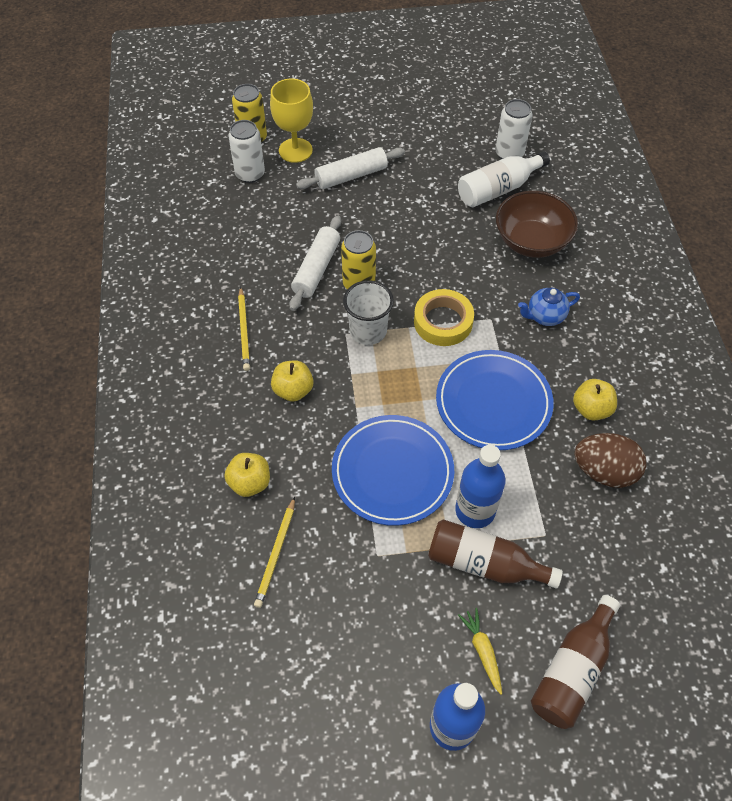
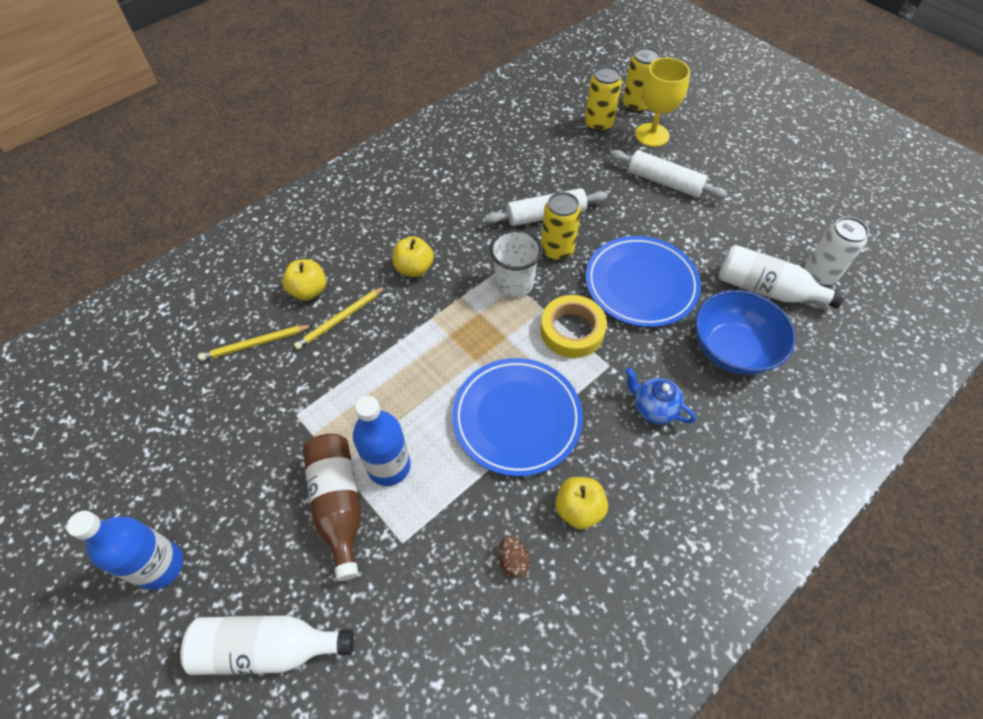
camera: 55 degrees right, 0 degrees up
(244, 330) = (445, 207): yellow pencil -> yellow pencil (340, 319)
(250, 174) = (598, 124): white can -> yellow can
(392, 472) = (385, 380): blue plate -> blue plate (641, 284)
(482, 651) = (247, 551): yellow carrot -> none
(531, 241) = (732, 349): brown bowl -> blue bowl
(572, 670) = (268, 647): brown bottle -> white bottle
(604, 471) = (513, 561): brown egg -> brown egg, size x0.48

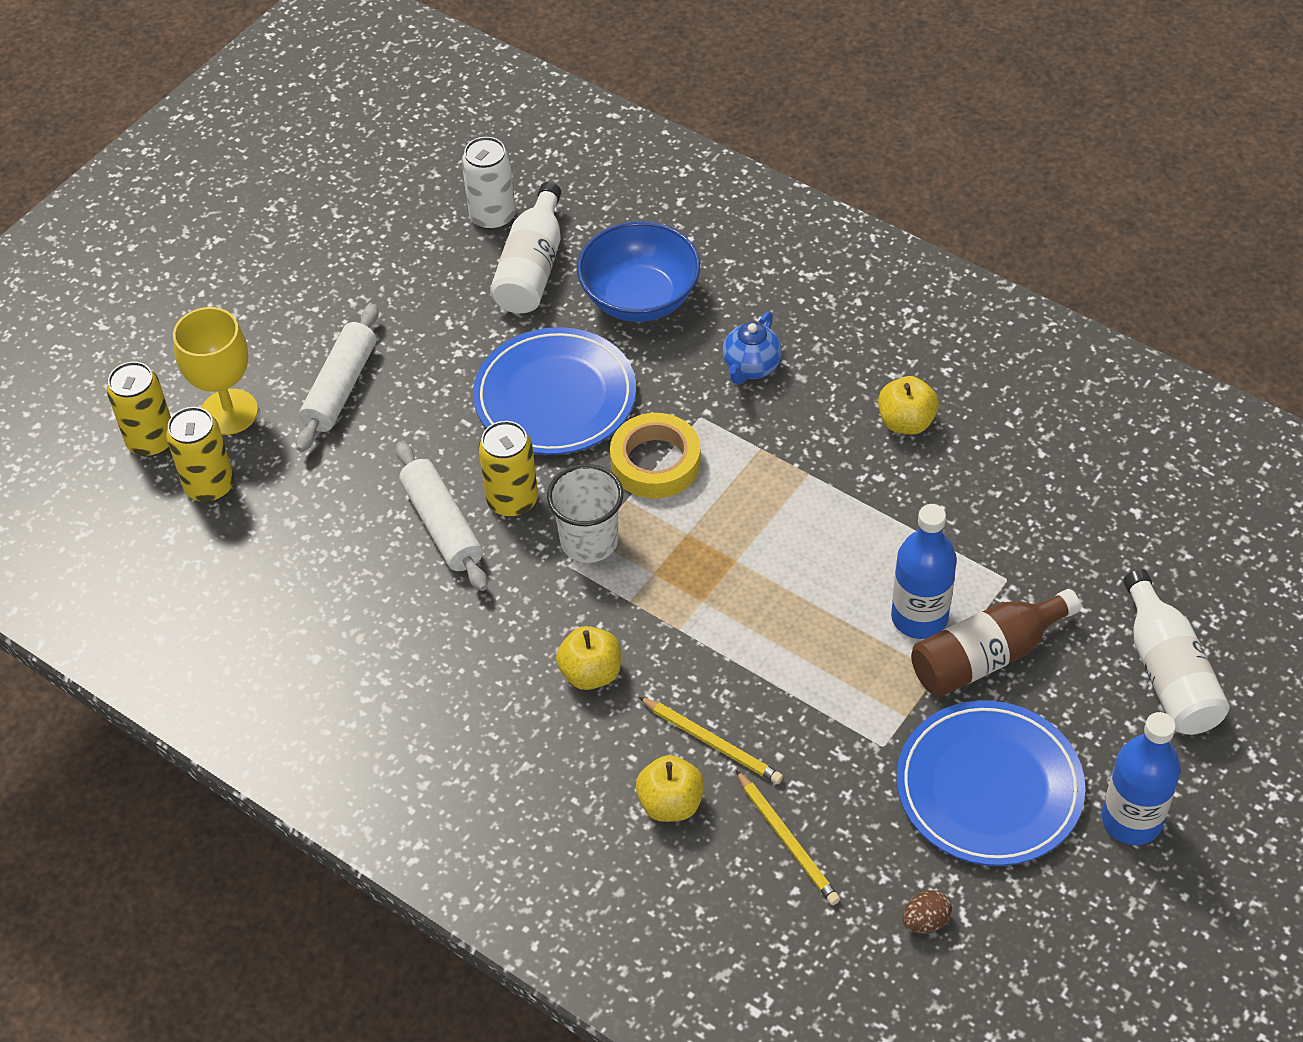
camera: 100 degrees left, 5 degrees down
(513, 561) = (987, 471): brown egg -> brown egg (925, 921)
(517, 418) = (808, 499): blue plate -> blue plate (989, 788)

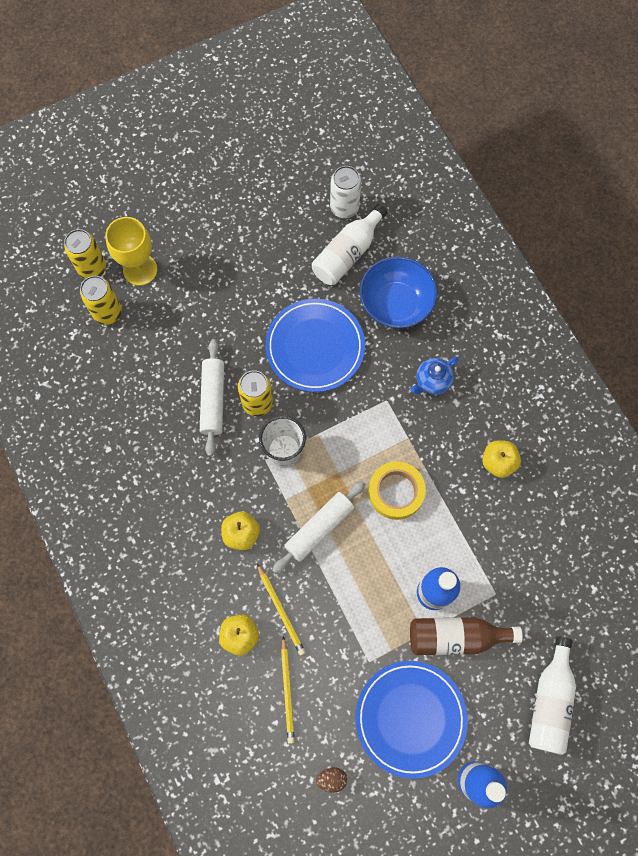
camera: 25 degrees right, 20 degrees up
(341, 387) = (205, 283): white rolling pin -> white rolling pin (319, 528)
(655, 462) = (346, 418): yellow tape -> yellow tape (396, 492)

